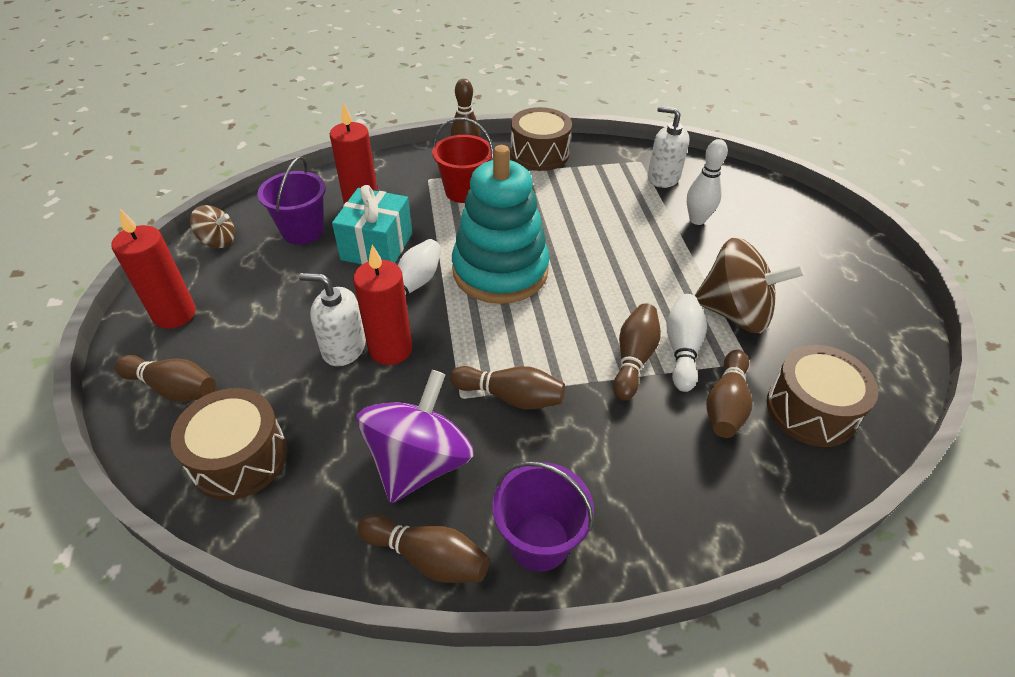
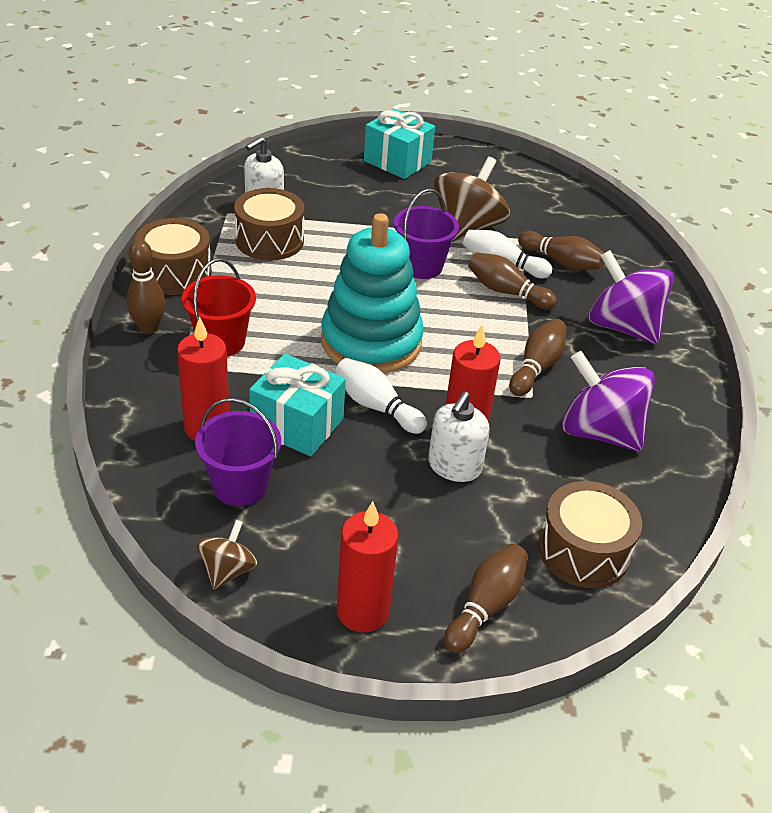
camera: 80 degrees left, 5 degrees down
(428, 557) = (686, 439): brown bowling pin -> none
(539, 541) = (674, 381): purple bucket -> purple bucket (421, 266)
(625, 477) = (622, 327): none -> purple spinning top
(697, 220) = (339, 209): white bowling pin -> none
(810, 410) = (572, 228): brown drum -> brown drum (269, 240)
(820, 244) = (397, 161): none -> turquoise gift

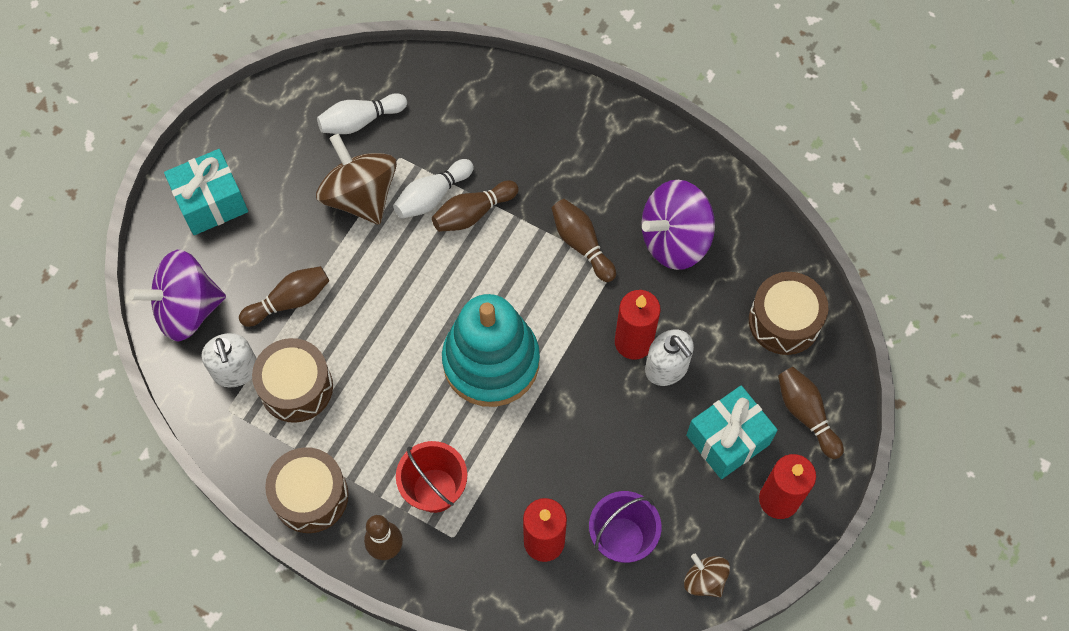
camera: 60 degrees left, 25 degrees up
(297, 424) = (570, 467): turquoise gift -> turquoise gift (728, 439)
(376, 406) = (575, 395): white bowling pin -> white bowling pin (360, 121)
(421, 266) = (402, 267): purple bucket -> none
(561, 262) = (451, 142): brown bowling pin -> brown bowling pin (289, 301)
(622, 327) = (561, 146): purple spinning top -> purple spinning top (187, 309)

